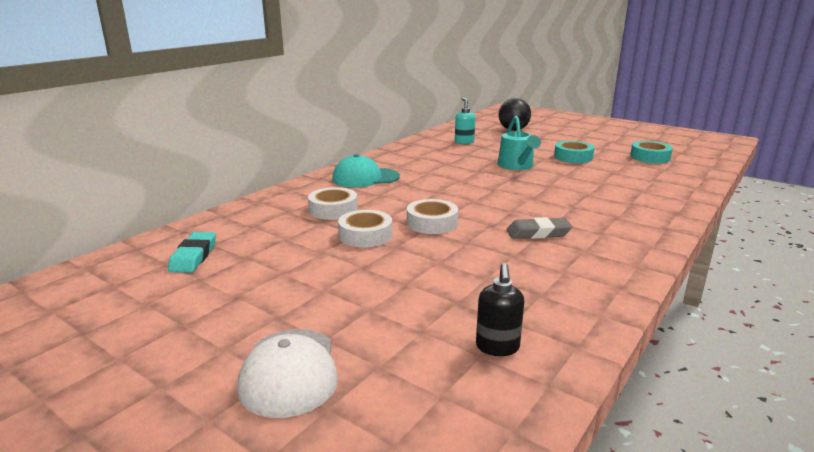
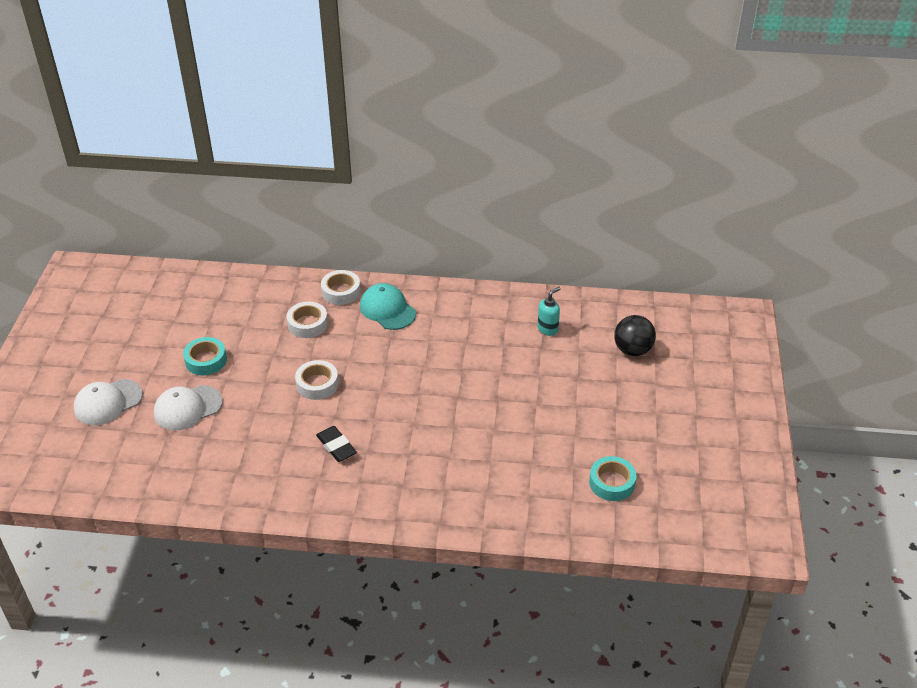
camera: 60 degrees right, 20 degrees up
(193, 256) = (197, 302): turquoise eraser -> none
(365, 235) = (274, 360): white tape -> white tape (341, 291)
(384, 303) = (187, 408): none -> white cap
(497, 347) = (166, 469): black soap dispenser -> none
(517, 166) = (496, 390): turquoise watering can -> none
(538, 233) = (336, 446): grey eraser -> black eraser
(573, 157) = (561, 422): turquoise tape -> turquoise tape (206, 360)

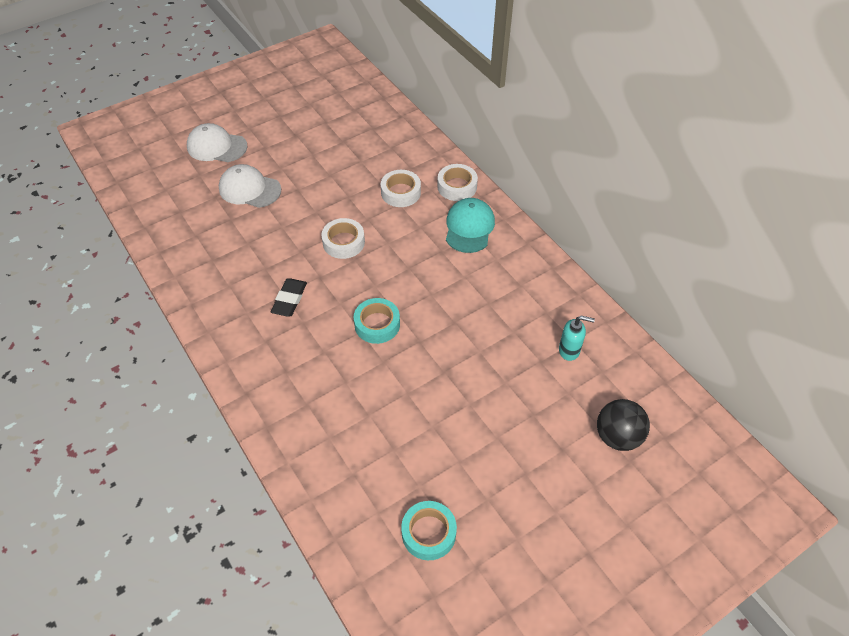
camera: 50 degrees right, 10 degrees up
(206, 360) = (305, 165): turquoise tape -> turquoise tape (377, 324)

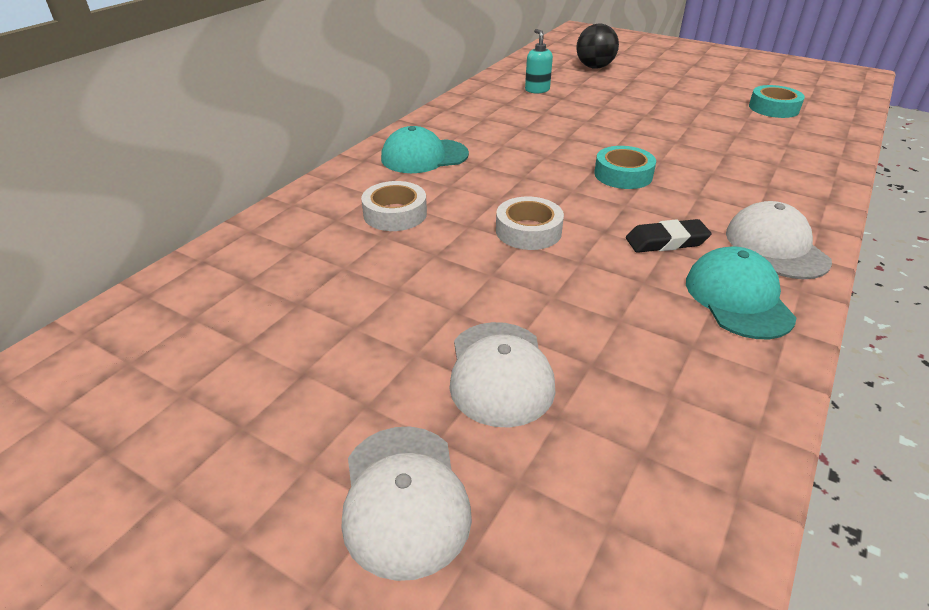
camera: 115 degrees left, 15 degrees down
(224, 299) = (738, 298): none -> turquoise cap
(246, 350) = (776, 247): none -> white cap
(457, 186) = (355, 178): white tape -> none

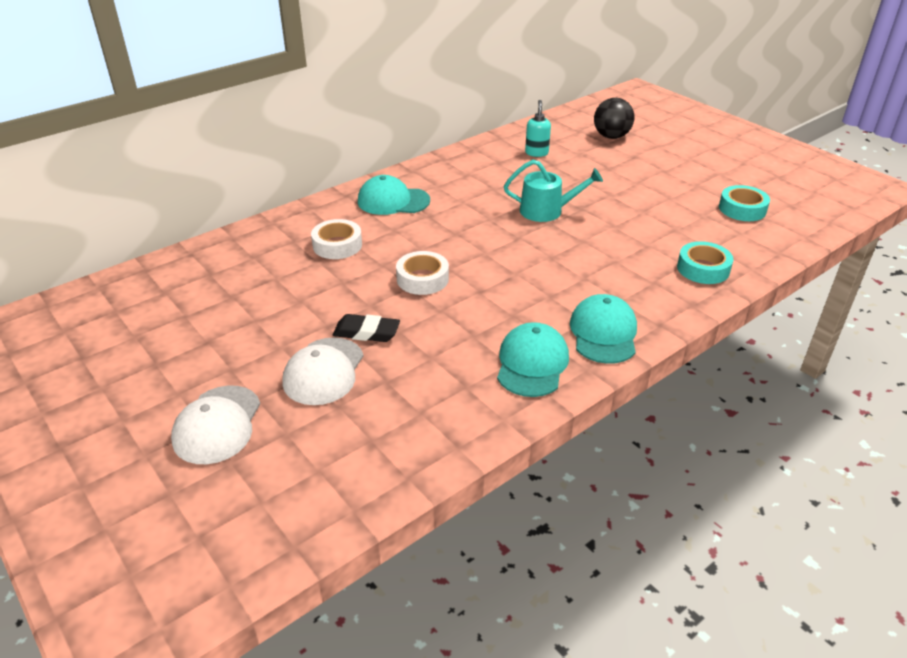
camera: 20 degrees right, 0 degrees up
(597, 139) = (546, 211): none -> turquoise watering can
(623, 175) = (538, 247): turquoise tape -> turquoise tape (703, 269)
(666, 241) = (520, 309): black eraser -> black eraser (366, 332)
(776, 247) = (603, 333): white cap -> turquoise cap

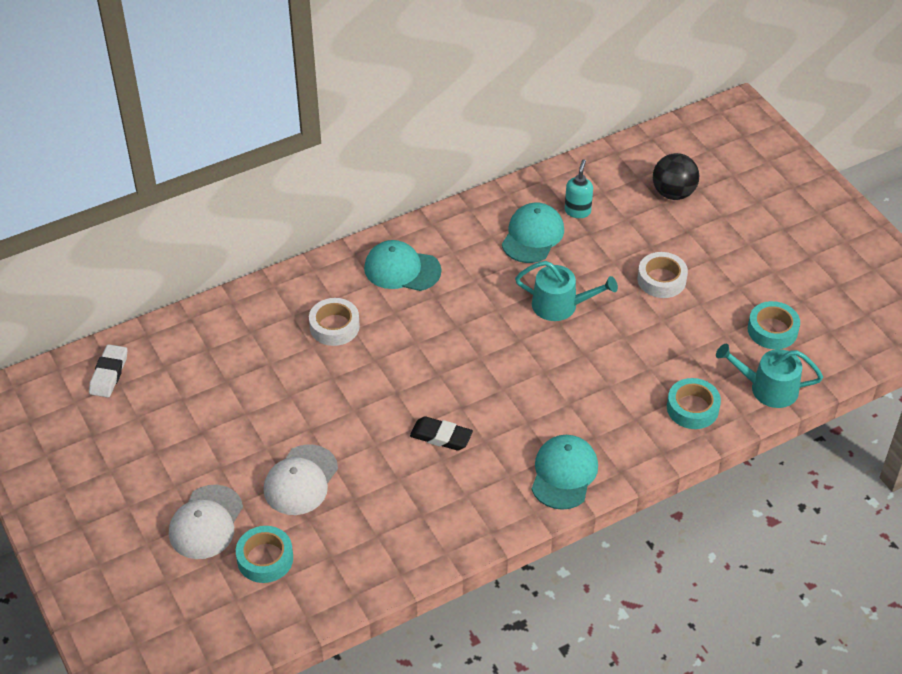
camera: 10 degrees right, 10 degrees up
(103, 304) = (109, 374): none -> white eraser
(293, 453) = (265, 559): none -> turquoise tape
(366, 332) = (345, 442): black eraser -> black eraser (441, 436)
(422, 279) = (410, 383): white tape -> white tape (661, 280)
(532, 363) = (487, 498): turquoise cap -> turquoise cap (533, 236)
(763, 248) = (768, 388): none -> turquoise watering can

